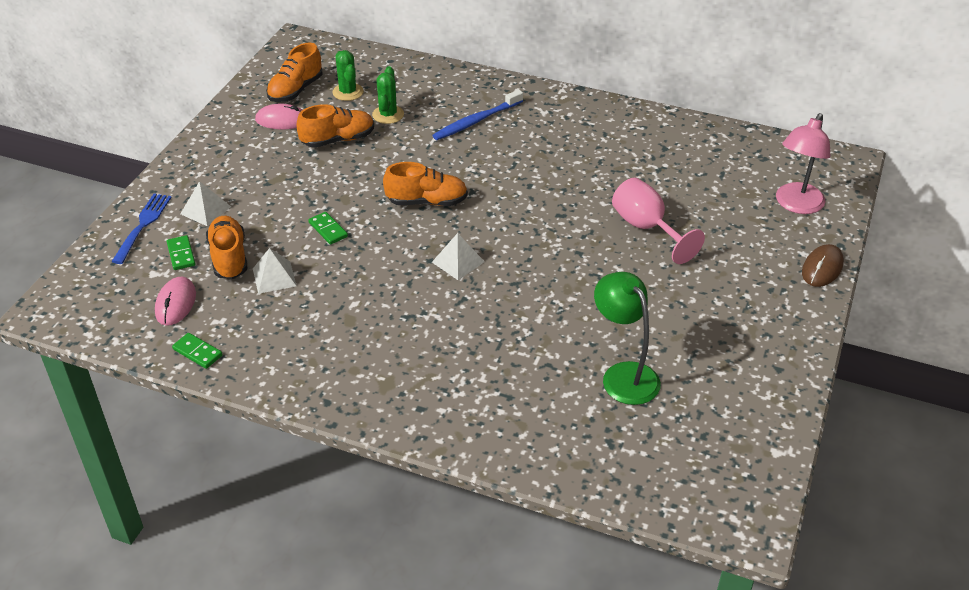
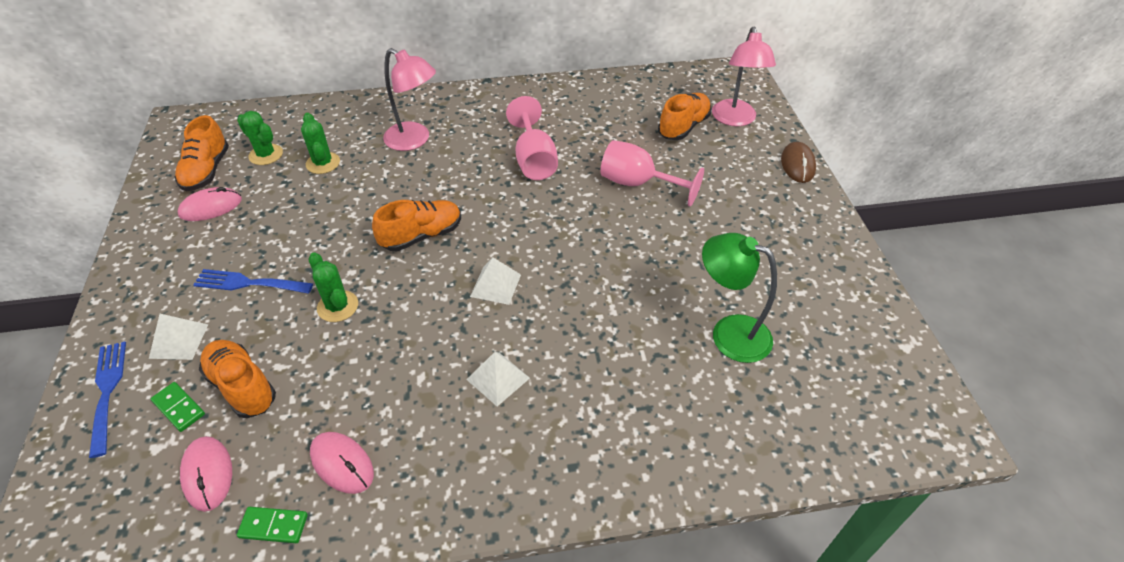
camera: 30 degrees left, 5 degrees up
(263, 335) = (342, 463): none -> pink mouse
(274, 277) = (311, 386): white pyramid -> white pyramid (498, 378)
(275, 188) = (249, 283): none -> blue fork
(328, 230) = (338, 306): green domino -> green cactus
(338, 140) = (286, 206): orange shoe -> orange shoe (683, 127)
(476, 121) = (414, 140): blue toothbrush -> pink lamp
(568, 174) = (534, 160): none -> pink goblet

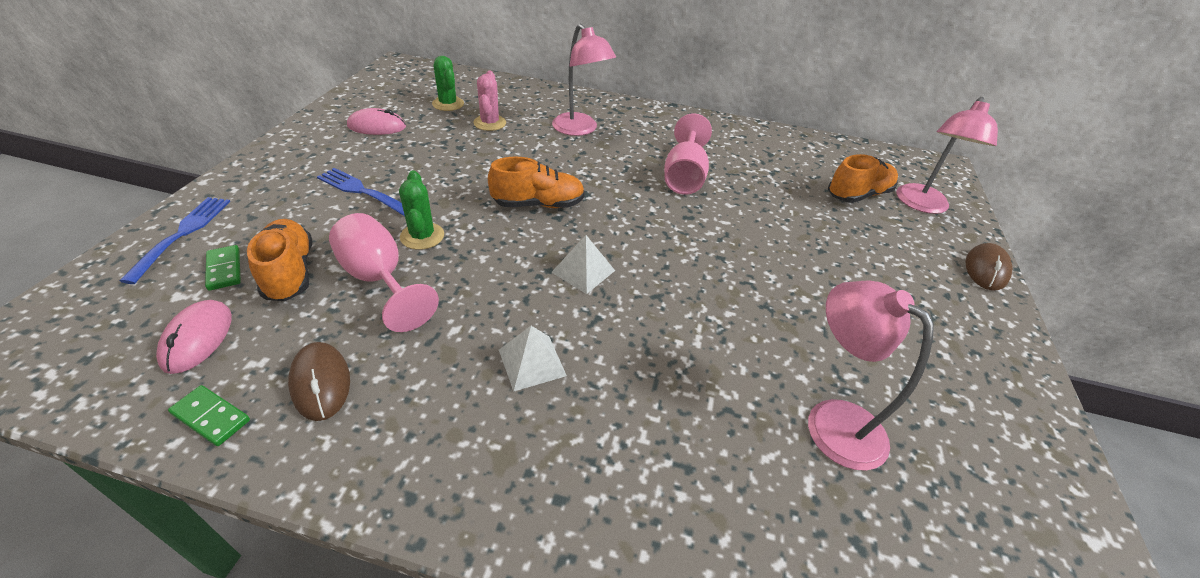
camera: 20 degrees right, 5 degrees down
(179, 341) = (270, 215): white pyramid -> none
(207, 171) = (394, 101): orange shoe -> none
(323, 163) = (490, 123): green cactus -> pink cactus
(342, 463) = (321, 382): pink mouse -> brown mouse
(638, 184) = (784, 229): pink goblet -> pink goblet (380, 280)
(729, 333) = (832, 420): green lamp -> pink lamp

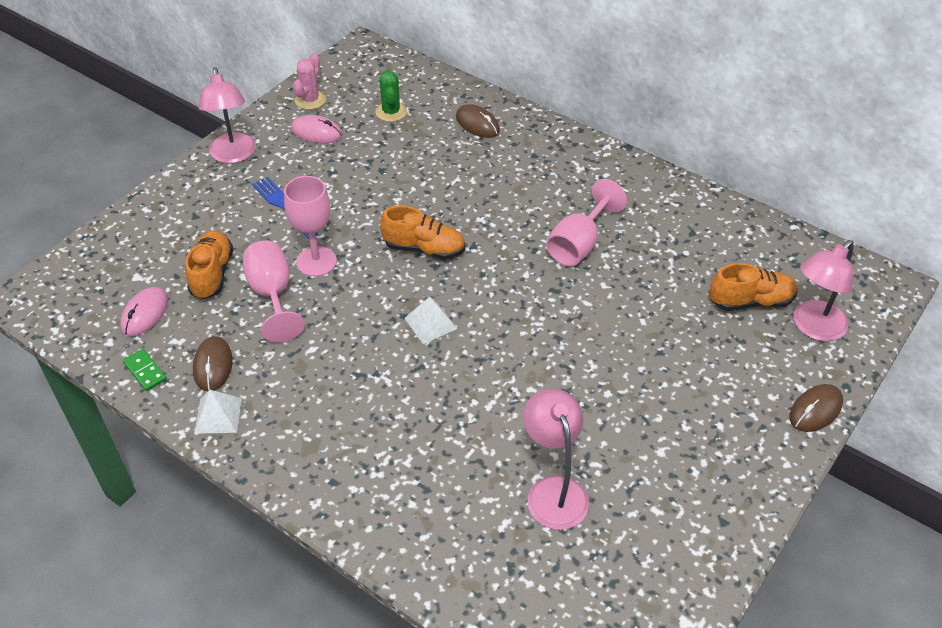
camera: 25 degrees right, 5 degrees up
(182, 234) = (146, 223): blue fork -> none
(224, 269) = (169, 261): green domino -> none
(422, 236) = (316, 261): green cactus -> pink goblet
(490, 123) = (421, 144): pink cactus -> pink cactus (310, 100)
(532, 362) = (356, 388): white pyramid -> white pyramid (218, 415)
(535, 103) = (477, 124): none -> brown mouse
(580, 129) = (506, 166): pink lamp -> pink lamp (234, 155)

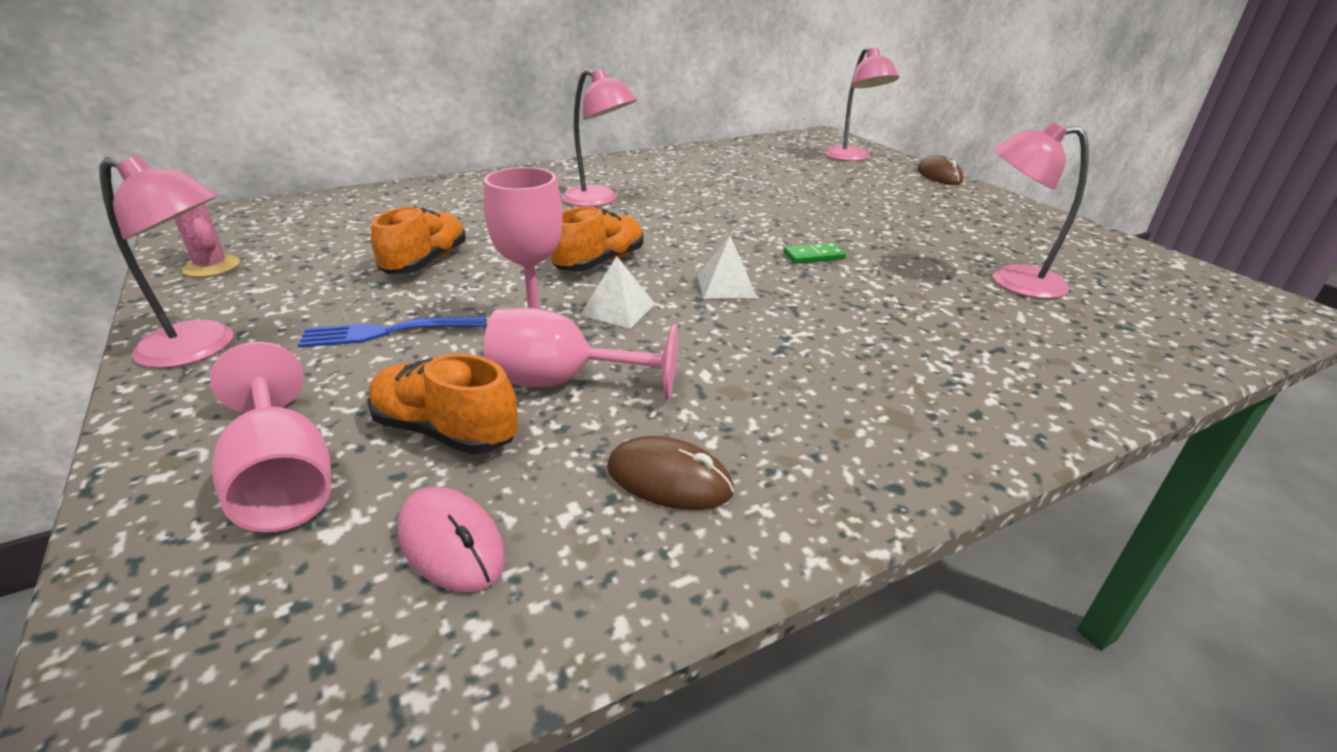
camera: 65 degrees left, 15 degrees down
(145, 371) = (616, 579): green domino -> green domino (813, 256)
(218, 415) = (793, 500): white pyramid -> white pyramid (618, 309)
(316, 132) = (283, 277): pink mouse -> none
(391, 112) = (339, 229): green cactus -> none
(477, 124) = (443, 197): brown mouse -> none
(536, 201) = (598, 200): none -> pink lamp
(579, 244) = (680, 199): pink goblet -> pink goblet (284, 480)
(750, 301) = (809, 166): orange shoe -> orange shoe (426, 262)

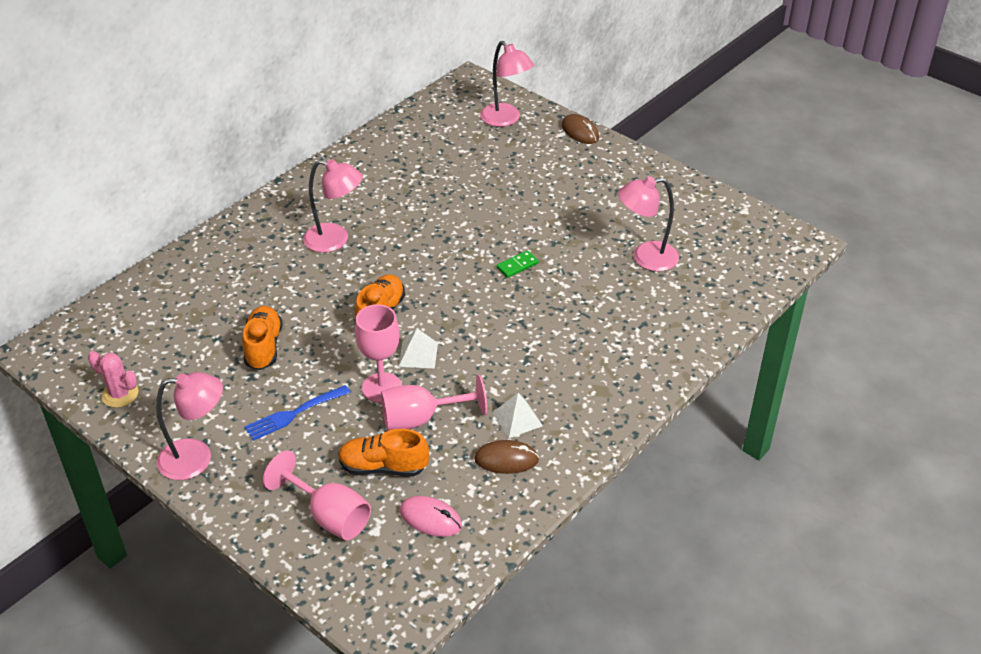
camera: 20 degrees left, 10 degrees up
(726, 286) = (473, 313): white pyramid -> white pyramid (517, 419)

